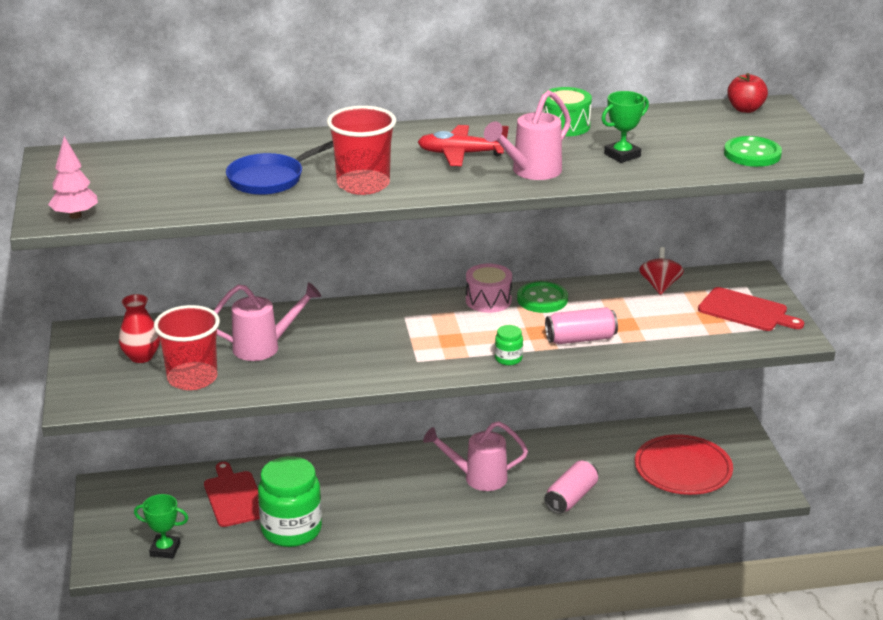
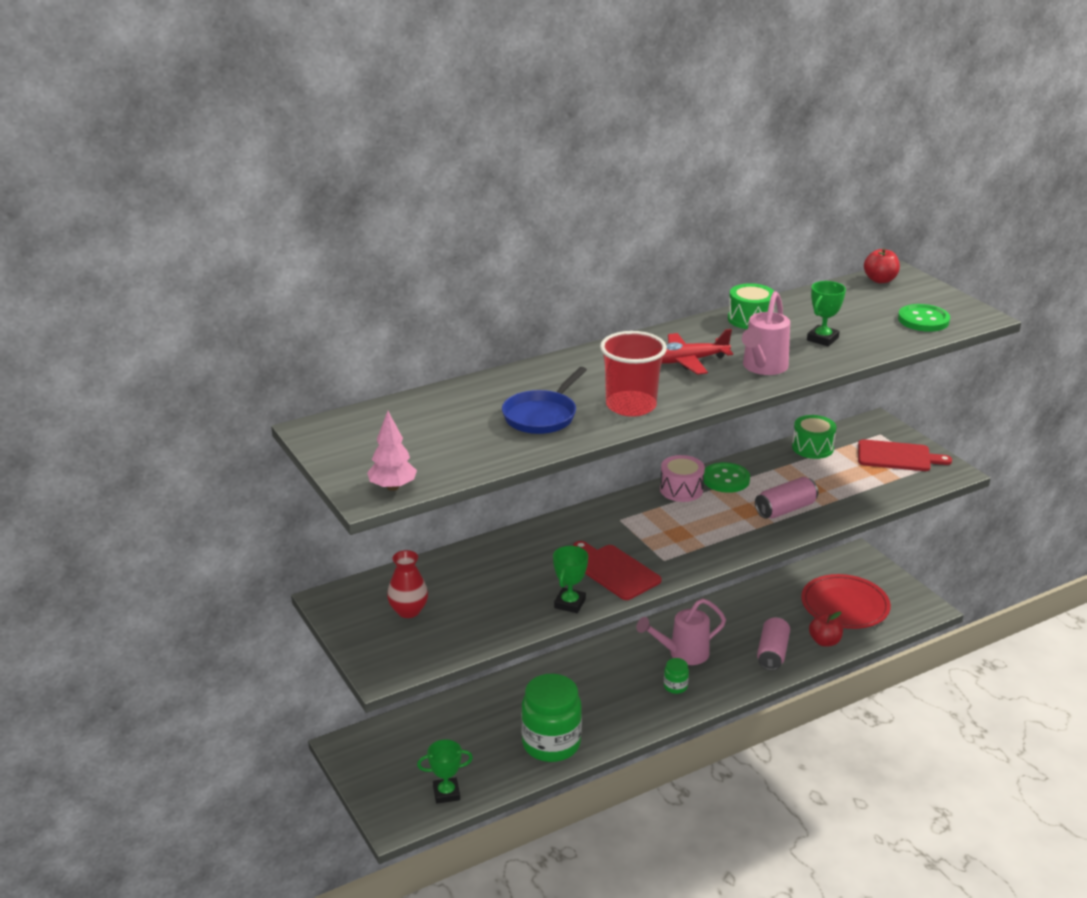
camera: 20 degrees left, 0 degrees up
(192, 378) = (474, 622): red cup -> none
(234, 497) = (477, 725): red cutting board -> red cutting board (615, 571)
(264, 347) = (517, 576): pink watering can -> none
(293, 381) = (570, 603): none -> green trophy
(508, 359) = (740, 541): green jar -> green jar (675, 686)
(635, 499) = (824, 641): none -> red apple
(660, 286) = (812, 448): red spinning top -> green drum

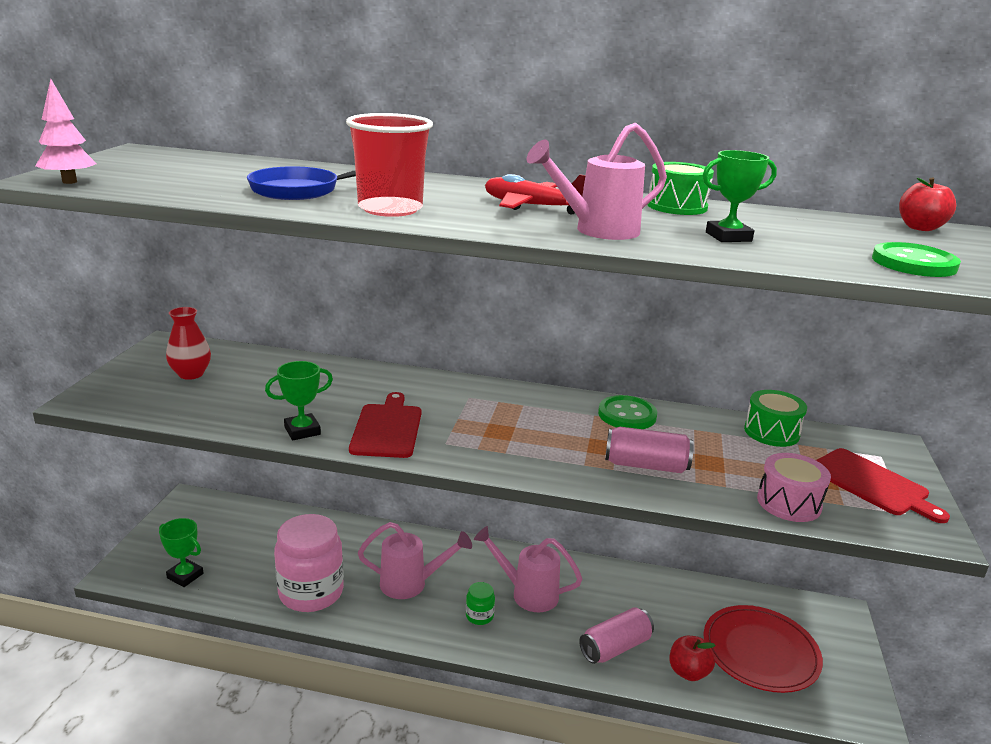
camera: 40 degrees right, 5 degrees down
(551, 744) = (311, 592): green jar -> pink jar
(605, 695) = (411, 584): none -> pink watering can
(681, 490) = (567, 403): pink drum -> pink drum (789, 503)

